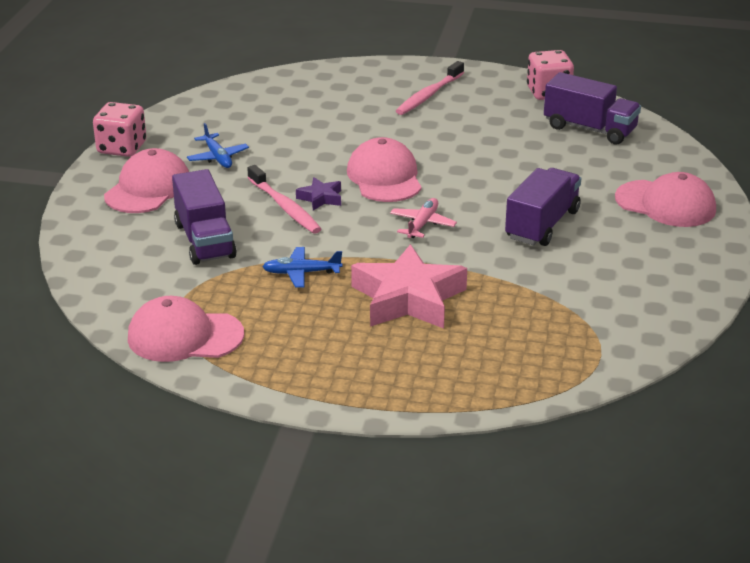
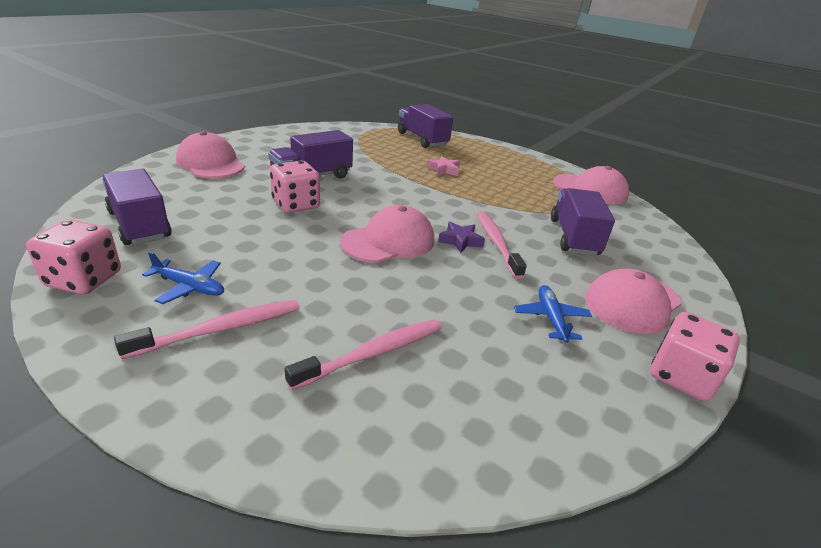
camera: 160 degrees left, 0 degrees up
(302, 273) = (504, 198): blue plane -> blue plane (189, 287)
(328, 108) = (373, 353): none -> pink toothbrush
(384, 177) = (389, 241): pink cap -> pink cap turned 135 degrees counterclockwise
(408, 298) = (444, 170): pink star -> pink star, size x0.46
(422, 224) = (395, 200): pink plane -> none
(498, 365) = (422, 139): none -> purple truck
(507, 185) = (296, 205): none -> pink dice

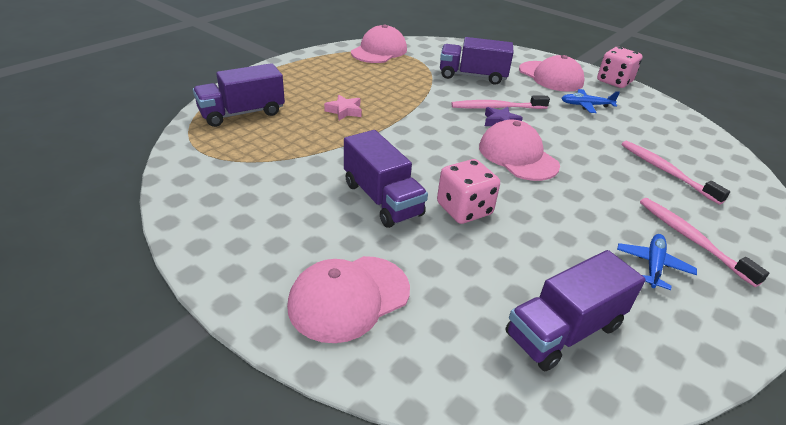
camera: 85 degrees left, 5 degrees up
(84, 279) = (689, 344): pink dice -> none

